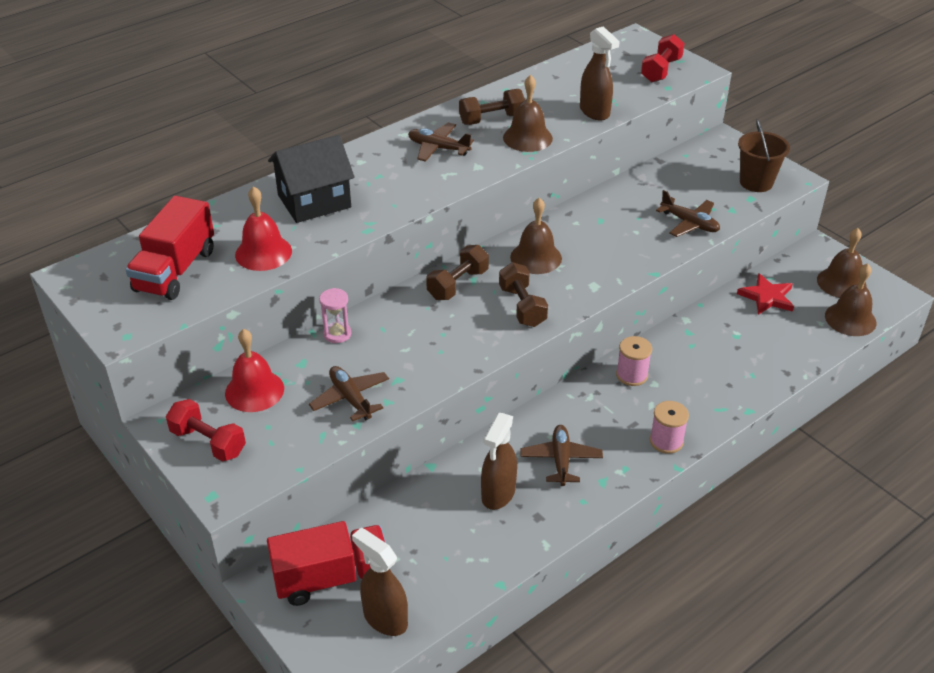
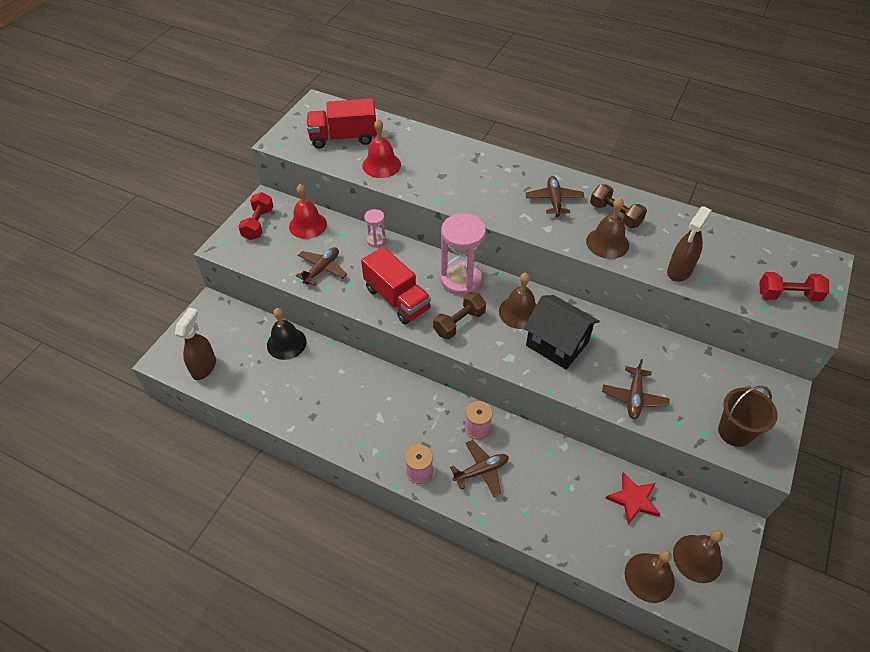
camera: 65 degrees right, 10 degrees up
(314, 201) = (448, 165): black house -> black house (557, 344)
(332, 578) = (225, 331): red truck -> red truck (397, 299)
(401, 512) = (286, 343): none -> black bell
(458, 284) = (461, 280): brown dumbbell -> pink hourglass
(498, 494) = (322, 387): brown spray bottle -> none
(561, 460) = (369, 412): brown plane -> brown plane (481, 471)

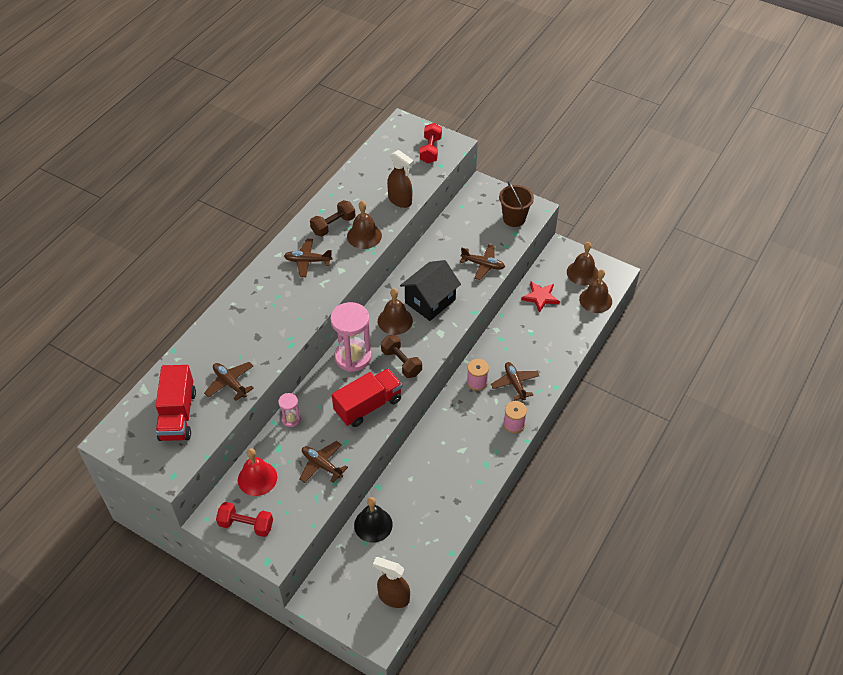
camera: 85 degrees left, 0 degrees up
(381, 165) = (230, 383): red bell -> brown plane

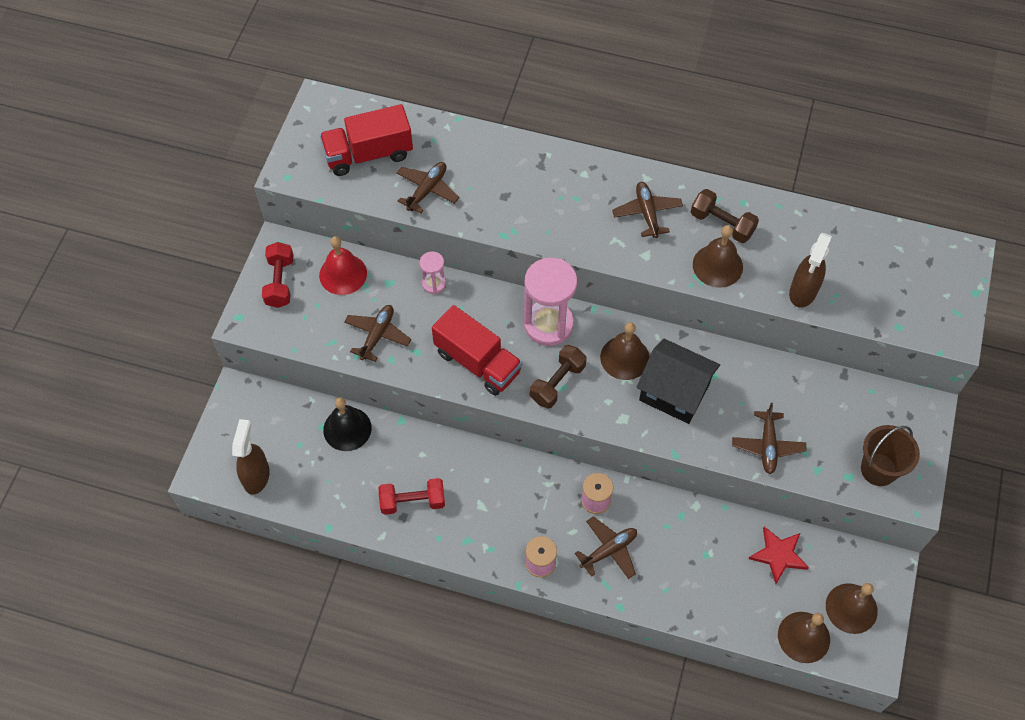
camera: 75 degrees right, 10 degrees up
(430, 150) = (924, 306): red dumbbell -> red dumbbell (412, 501)

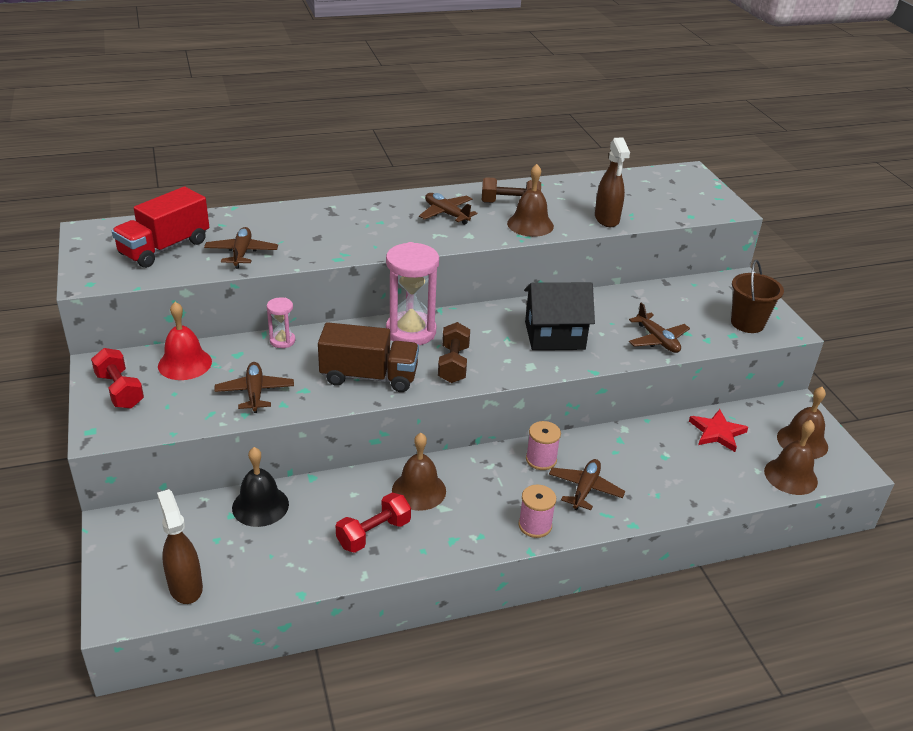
camera: 35 degrees left, 25 degrees down
(477, 362) = (369, 376): red truck -> brown truck
(624, 357) = (494, 329): brown bell -> brown bell (419, 490)

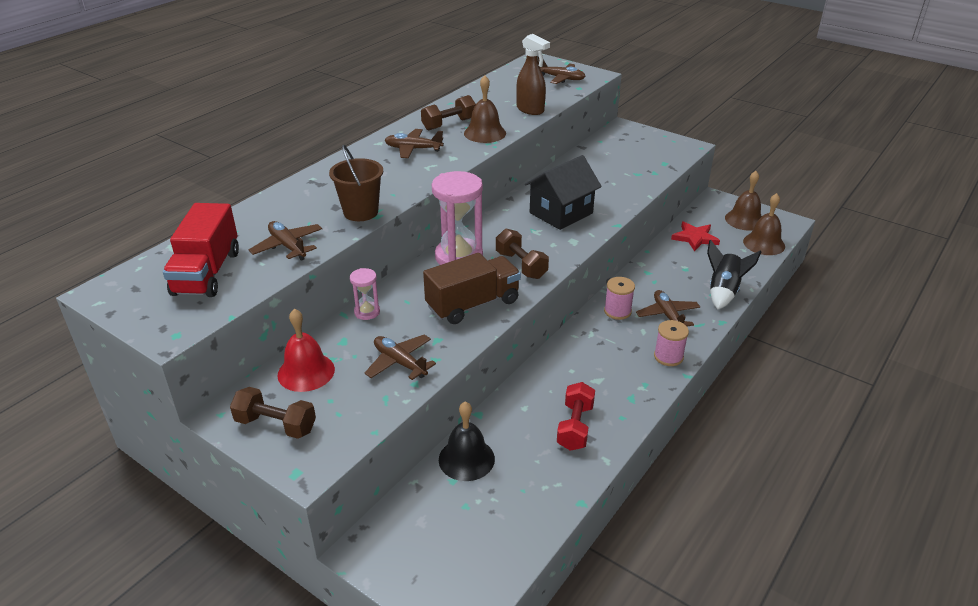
camera: 35 degrees left, 0 degrees up
(120, 390) = (276, 425): red dumbbell -> brown dumbbell
(185, 586) = (488, 557): brown spray bottle -> none
(419, 490) = (566, 378): brown bell -> none
(657, 340) = (627, 186): brown plane -> brown plane (561, 78)
(675, 498) = (723, 292): none -> black rocket
(747, 323) = (663, 152): brown bucket -> brown bucket (361, 212)

